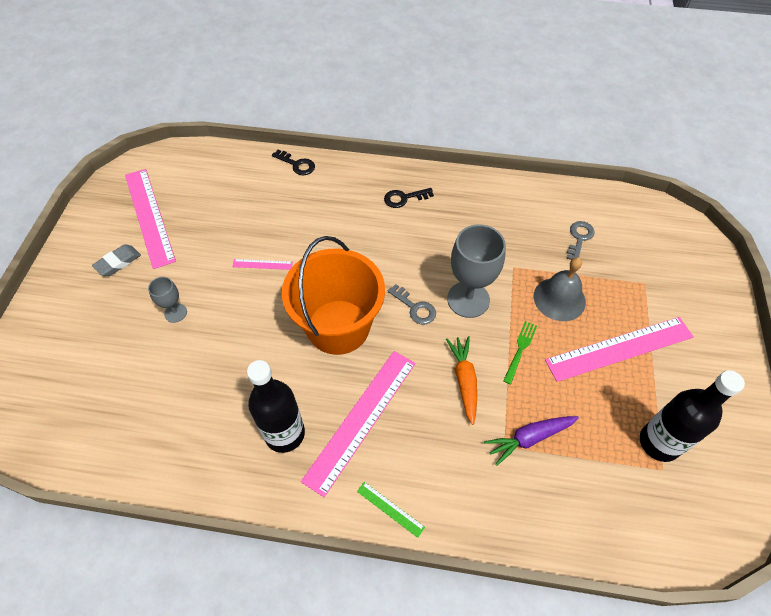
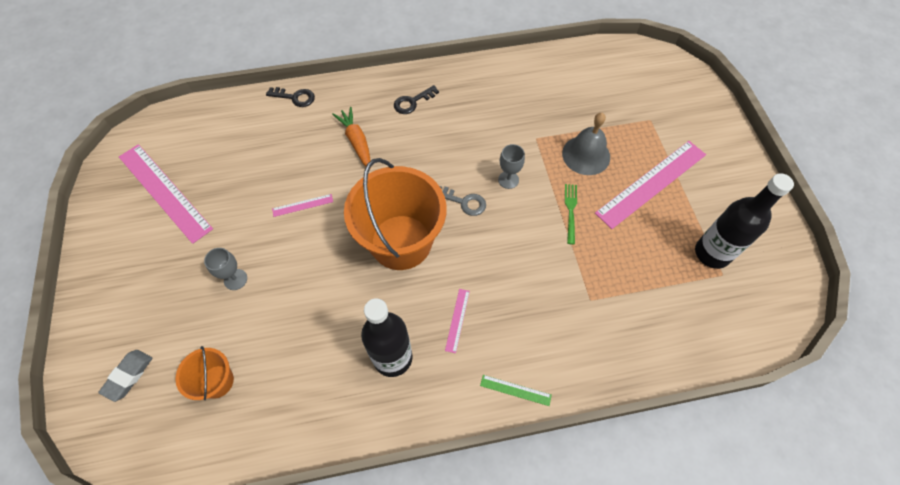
camera: 20 degrees left, 5 degrees up
(118, 262) = (152, 248): grey eraser -> grey eraser (128, 376)
(121, 399) = (216, 381): none -> orange bucket
(361, 419) = (457, 320): pink ruler -> pink ruler, size x0.42
(464, 381) = (534, 254): orange carrot -> orange carrot (356, 141)
(468, 299) = (508, 180): grey goblet -> grey goblet, size x0.52
(529, 438) = (608, 286): purple carrot -> none
(579, 238) = (582, 95): grey key -> none

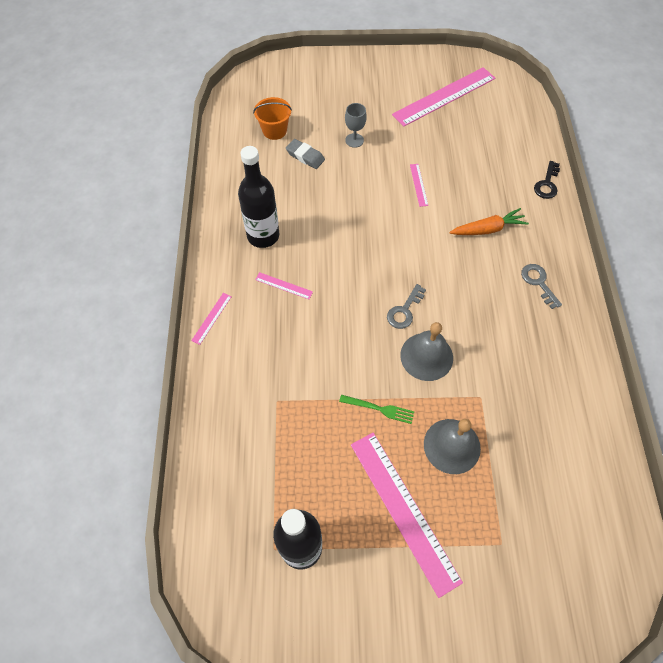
camera: 100 degrees right, 0 degrees up
(128, 376) = (292, 85): grey eraser -> grey eraser (305, 156)
(401, 242) = (368, 253): orange bucket -> none
(412, 102) = (538, 283): black key -> grey key
(508, 180) = (426, 356): grey goblet -> grey bell
(515, 390) = (212, 318): green ruler -> pink ruler

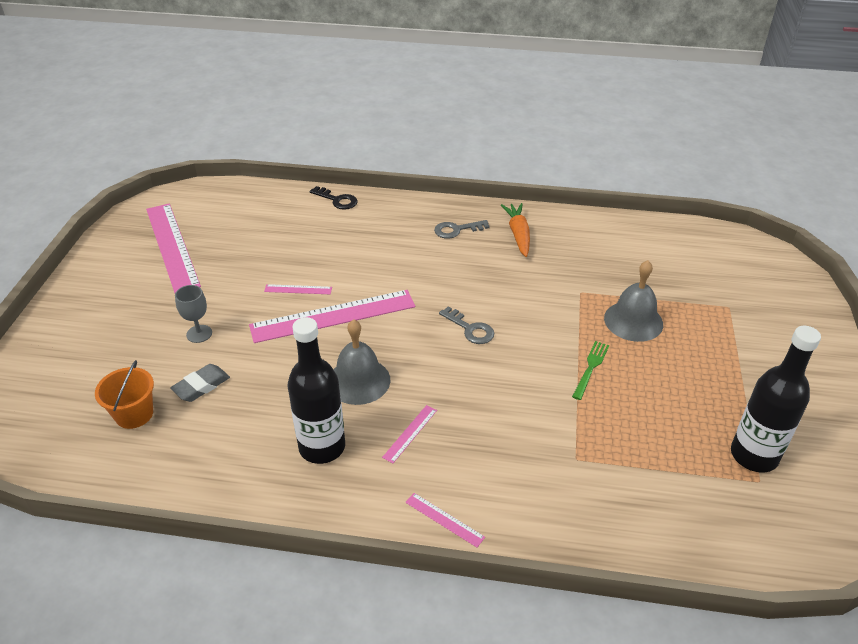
camera: 80 degrees left, 20 degrees down
(404, 510) = (703, 366): pink ruler -> pink ruler (333, 316)
(426, 356) = (530, 321): grey bell -> grey bell (358, 381)
(487, 229) = (380, 250): orange carrot -> orange carrot (518, 234)

